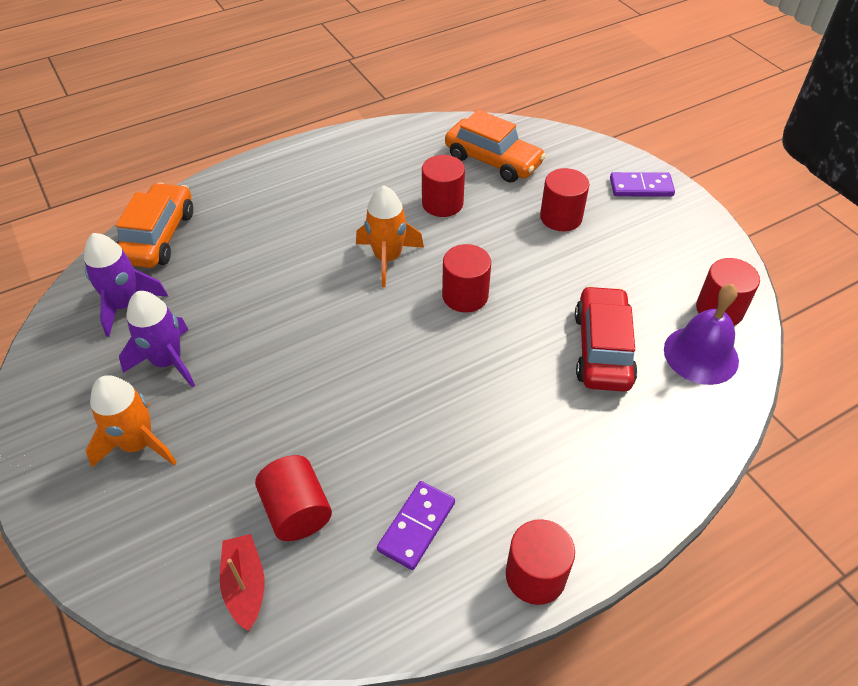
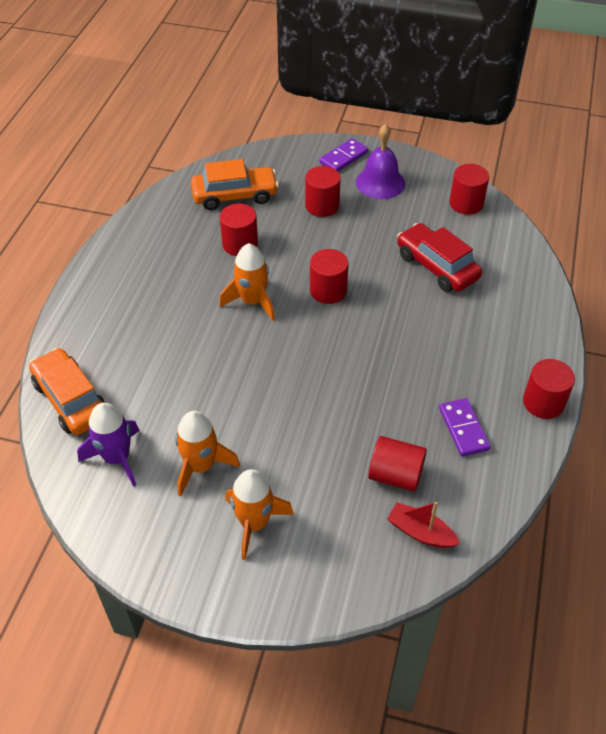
camera: 45 degrees left, 0 degrees up
(168, 361) = (201, 466): purple rocket -> orange rocket
(701, 355) = (485, 234): purple bell -> purple bell (380, 182)

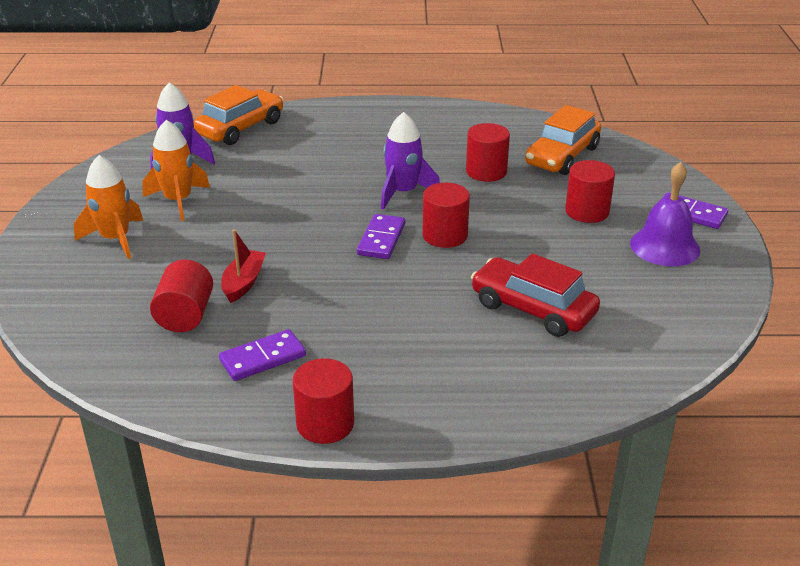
camera: 75 degrees right, 15 degrees down
(235, 195) = (562, 156): orange car -> orange car turned 60 degrees clockwise
(252, 301) = (403, 192): orange rocket -> purple rocket
(321, 329) = (381, 239): none -> purple domino
(420, 532) = (111, 341): red boat -> red boat (243, 282)
(436, 266) = (533, 309): red car -> red car turned 90 degrees counterclockwise
(466, 203) = (679, 321): red cylinder -> none

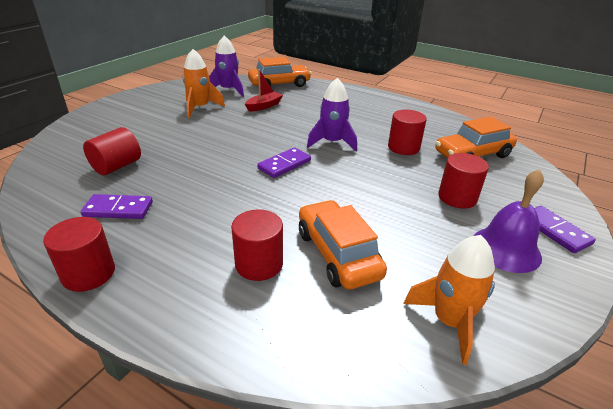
camera: 30 degrees right, 0 degrees up
(115, 239) = (144, 116): orange rocket -> orange rocket (449, 321)
(243, 282) = (172, 160): red boat -> red boat (264, 106)
(445, 235) = (329, 177): red cylinder -> red cylinder (259, 264)
(533, 309) = (337, 254): red car -> orange car

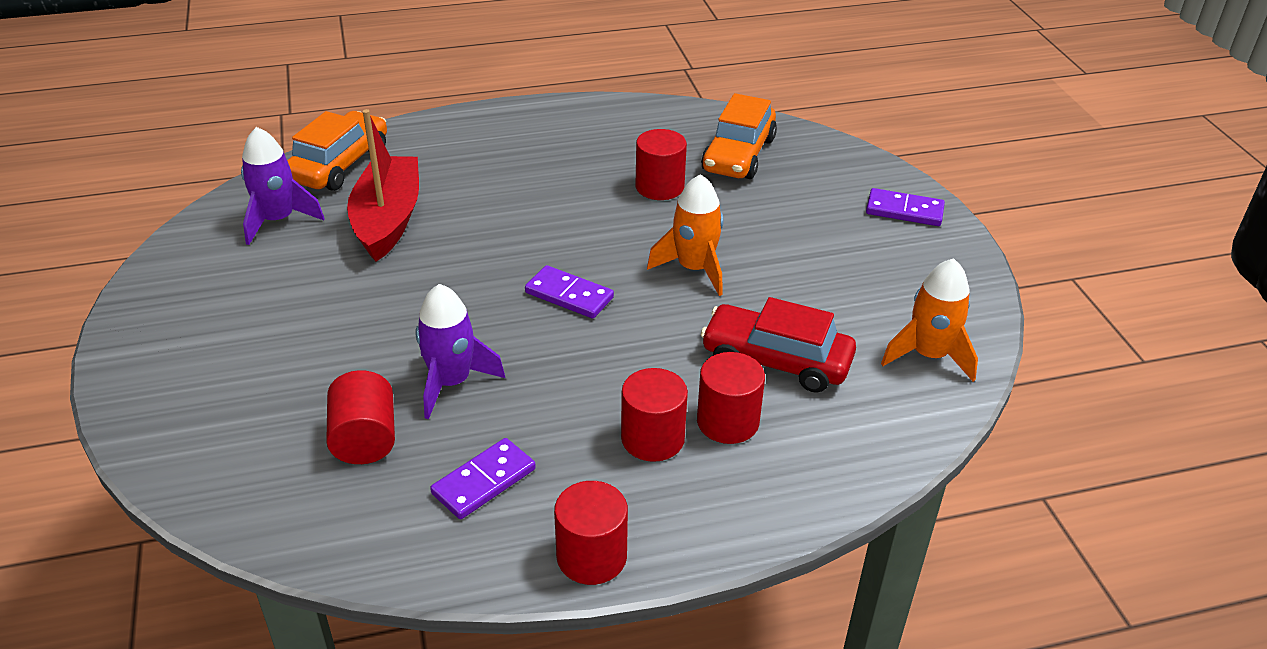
camera: 45 degrees left, 5 degrees up
(200, 108) = (296, 278): orange rocket -> orange rocket (694, 269)
(264, 106) = (388, 220): red boat -> red boat, size x1.86
(284, 164) = (569, 295): purple domino -> purple domino turned 60 degrees counterclockwise
(332, 142) = (572, 228): purple rocket -> purple rocket (451, 382)
(337, 254) = (776, 360): orange car -> red car
(457, 197) = (791, 224): red cylinder -> red cylinder (652, 438)
(506, 249) = (891, 257): purple bell -> none

